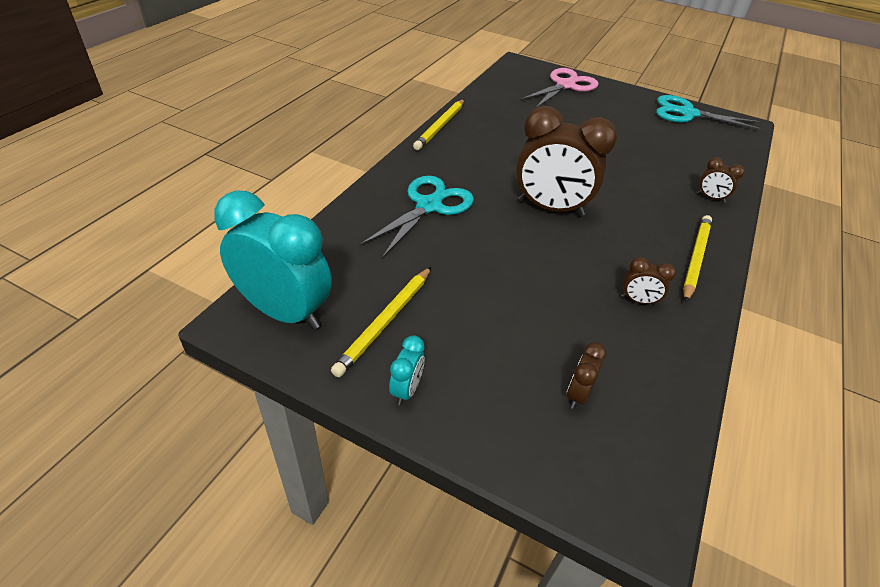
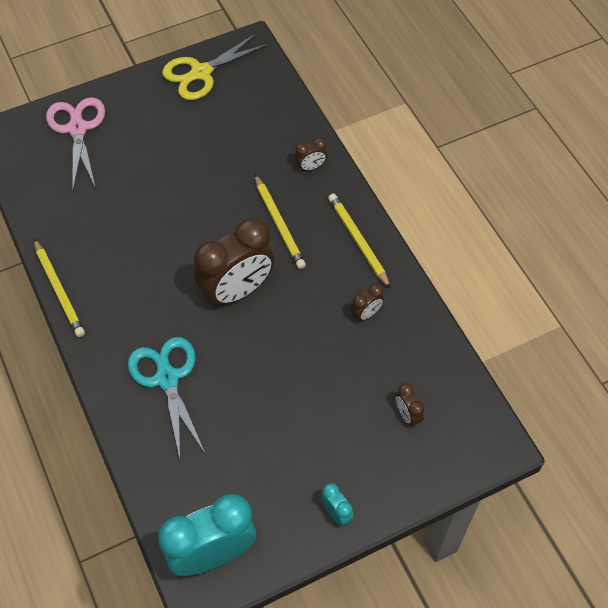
camera: 50 degrees left, 15 degrees up
(385, 322) = (270, 490): yellow pencil -> yellow pencil (279, 224)
(688, 114) = (201, 73): turquoise scissors -> yellow scissors

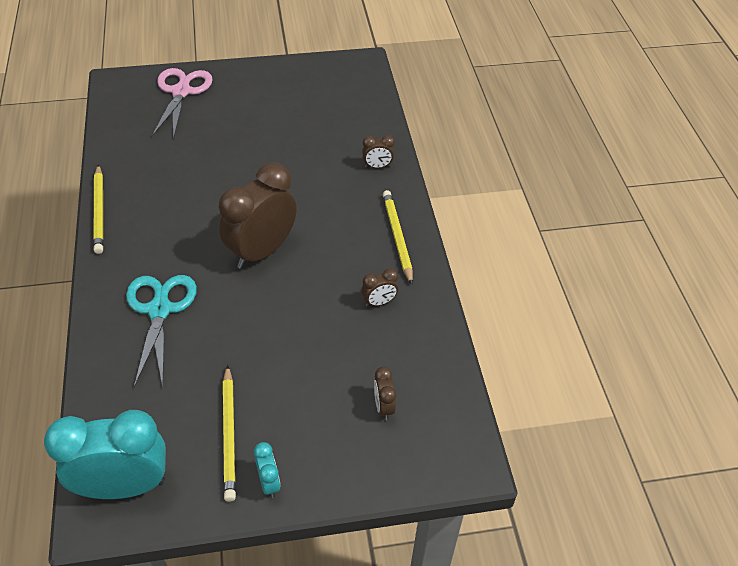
camera: 15 degrees right, 10 degrees down
(201, 73) = (310, 74): yellow scissors -> none
(237, 290) = (262, 251): brown clock -> brown clock turned 150 degrees clockwise
(279, 224) = (327, 205): yellow pencil -> yellow pencil (229, 434)

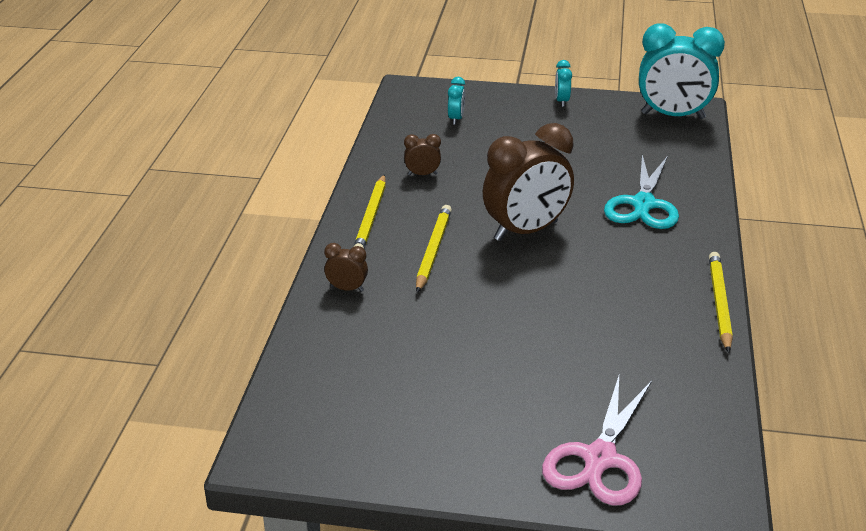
camera: 160 degrees left, 15 degrees down
(229, 434) = (587, 125): yellow pencil -> yellow pencil (433, 250)
(383, 407) = (456, 119): brown clock -> turquoise clock

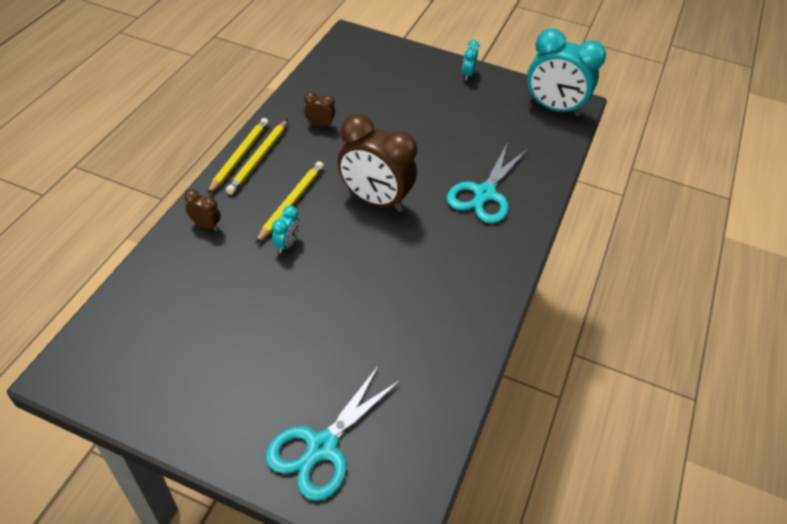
camera: 10 degrees right, 15 degrees up
(456, 119) = (373, 75): turquoise clock -> turquoise clock (287, 244)
(526, 231) = (375, 200): brown clock -> brown clock turned 45 degrees clockwise
(600, 458) = (322, 447): pink scissors -> turquoise scissors
(719, 303) = (499, 311): yellow pencil -> yellow pencil (239, 157)

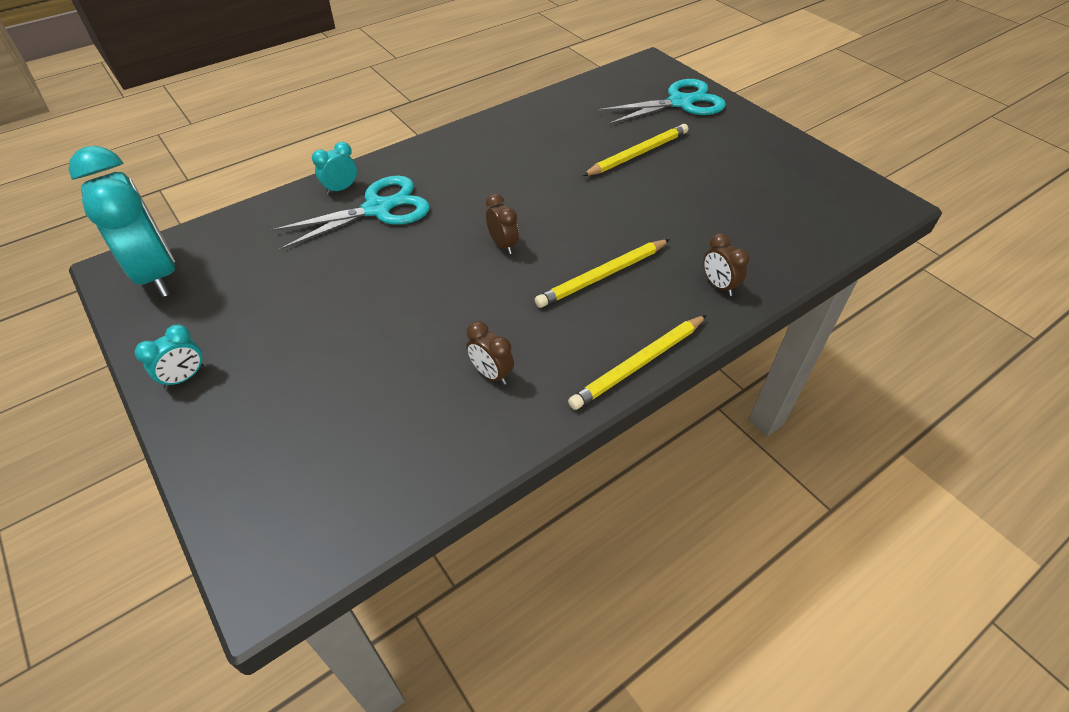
camera: 145 degrees left, 0 degrees up
(258, 158) = (613, 350): yellow pencil -> yellow pencil (637, 154)
(287, 244) = (633, 234): turquoise clock -> turquoise clock (341, 189)
(375, 200) = (503, 245): brown clock -> brown clock, size x0.43

